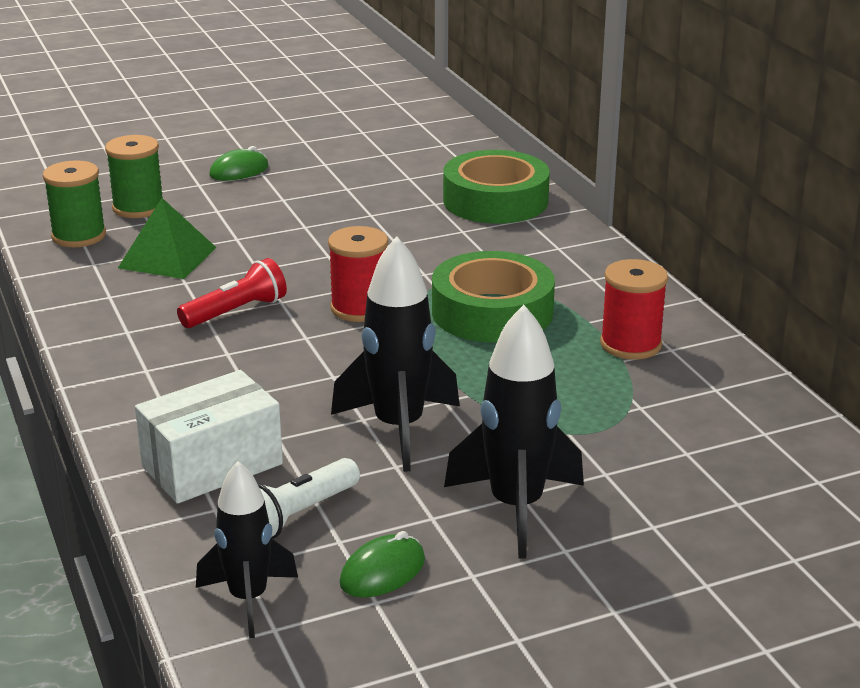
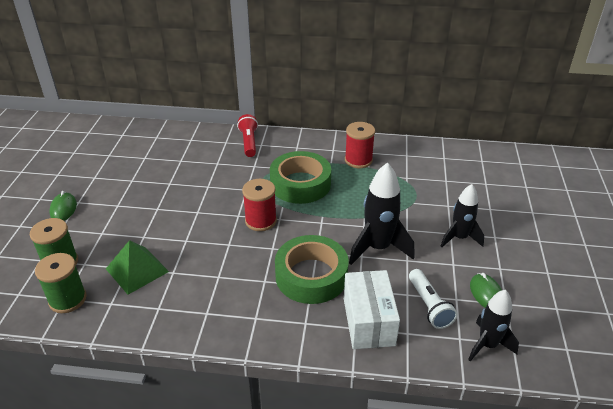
camera: 60 degrees left, 10 degrees up
(236, 312) = (225, 263): red flashlight -> red flashlight (249, 142)
(495, 200) = (199, 143): green tape -> green tape (311, 276)
(516, 508) = (459, 238): black rocket -> black rocket, size x0.66

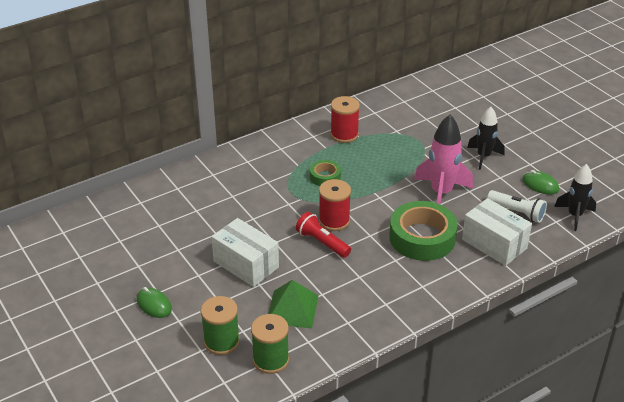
camera: 40 degrees left, 0 degrees up
(156, 216) = (246, 264): none -> white box
(249, 142) = (234, 164): red flashlight -> red flashlight (322, 242)
(300, 184) = (325, 177): green tape -> green tape, size x0.50
(378, 248) = (441, 193): black rocket -> pink rocket

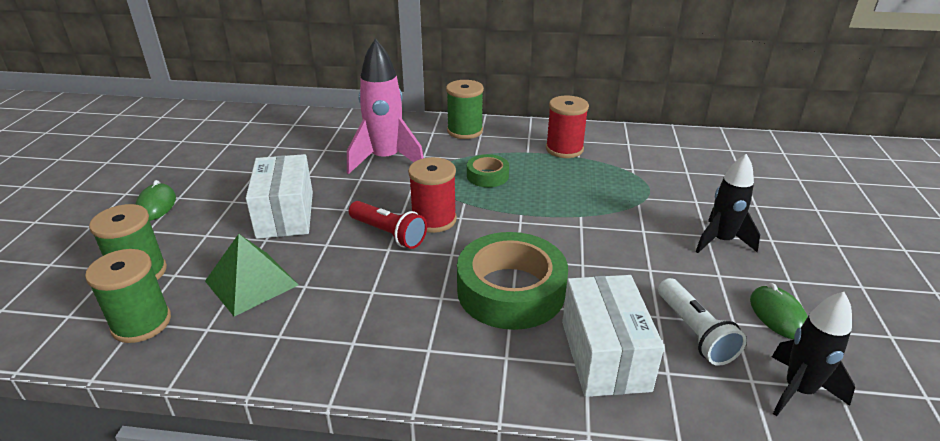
camera: 40 degrees right, 5 degrees down
(267, 150) = (465, 131): none -> green spool
(322, 242) = (388, 234): red flashlight -> red flashlight turned 135 degrees clockwise
(441, 193) = (605, 254): pink rocket -> pink rocket (386, 160)

